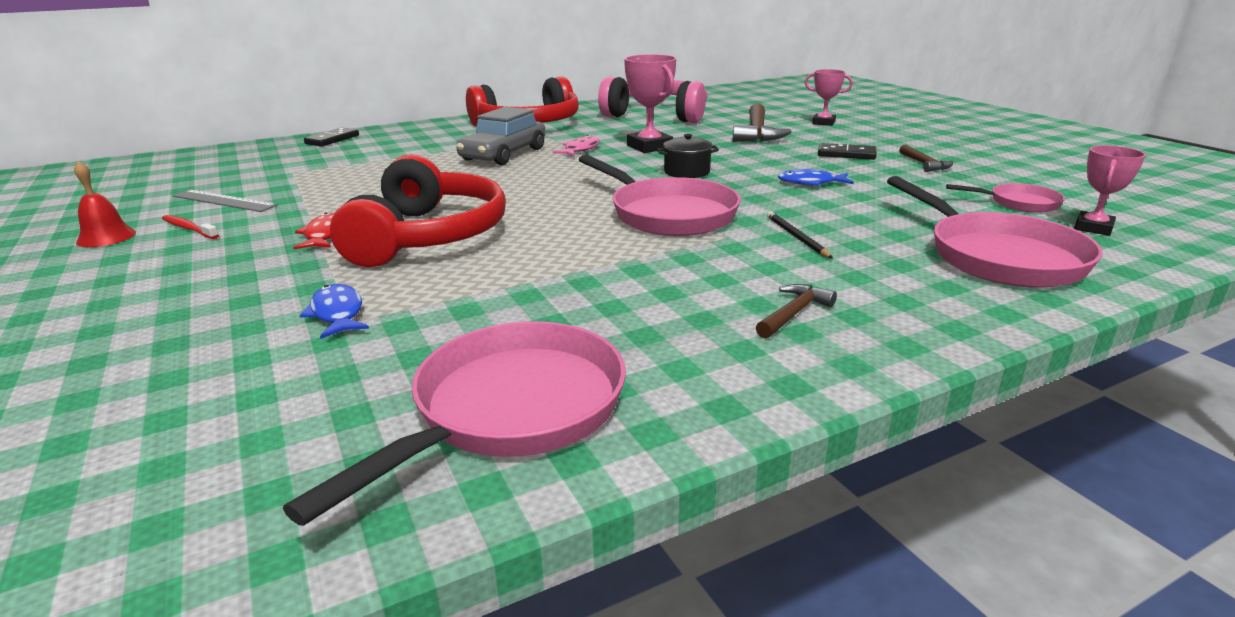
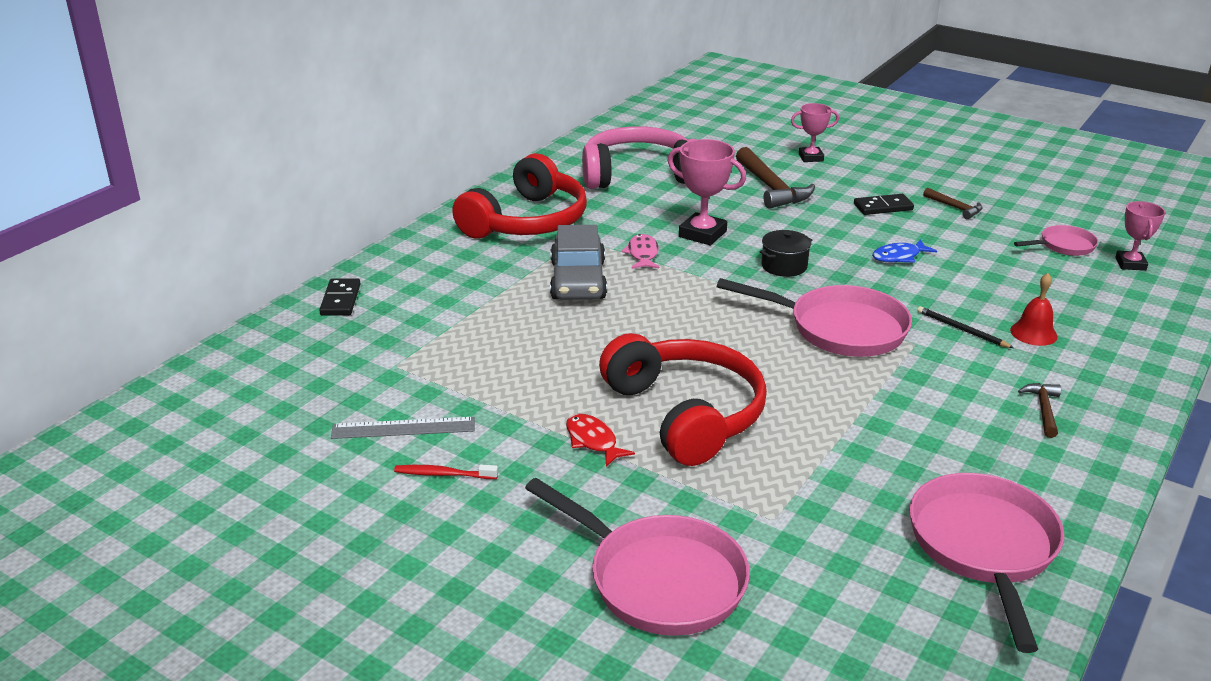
camera: 30 degrees left, 5 degrees up
(106, 237) = (379, 511): red bell -> red bell (1033, 333)
(337, 313) = (752, 517): blue fish -> none
(997, 256) = (1103, 313): pink pan -> pink pan (658, 579)

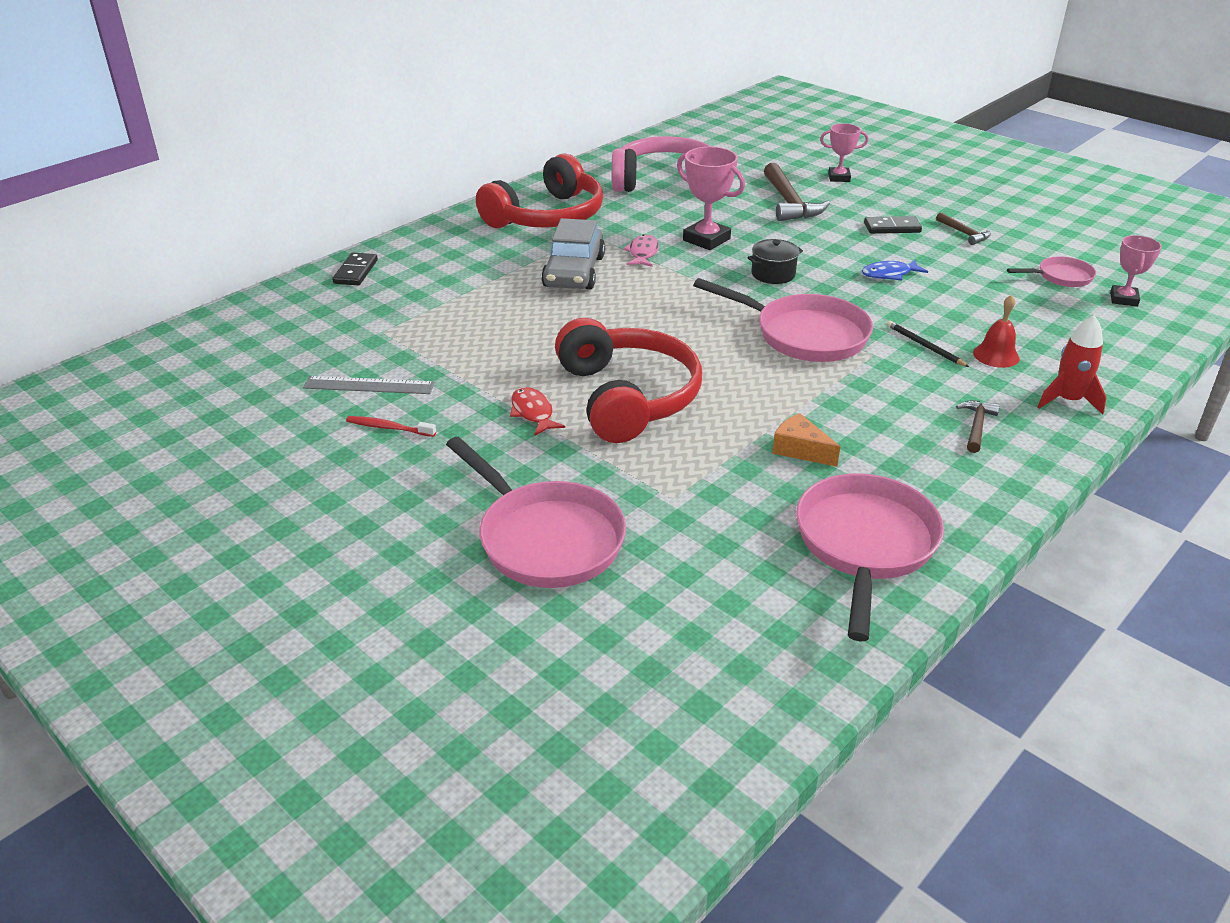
camera: 10 degrees right, 5 degrees up
(882, 453) = (800, 450): none -> orange cheese
(1118, 374) = (1067, 400): none -> red rocket

